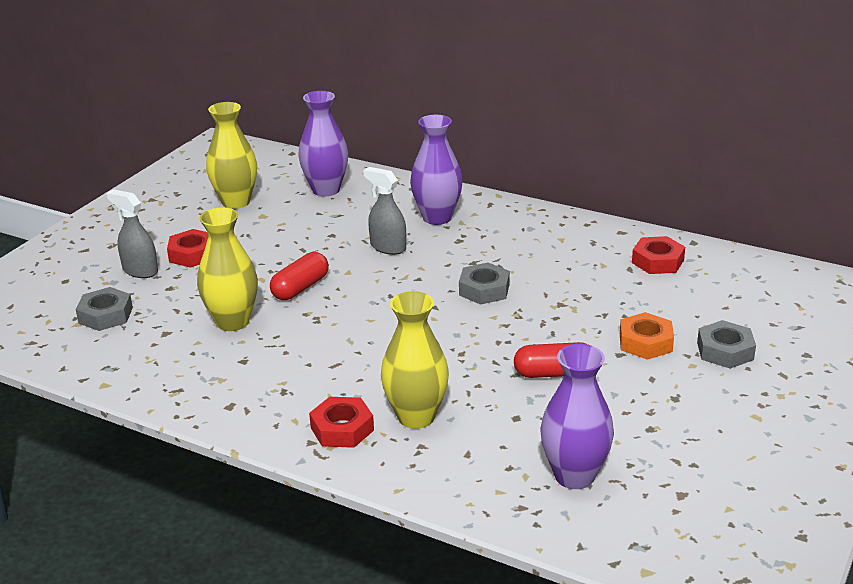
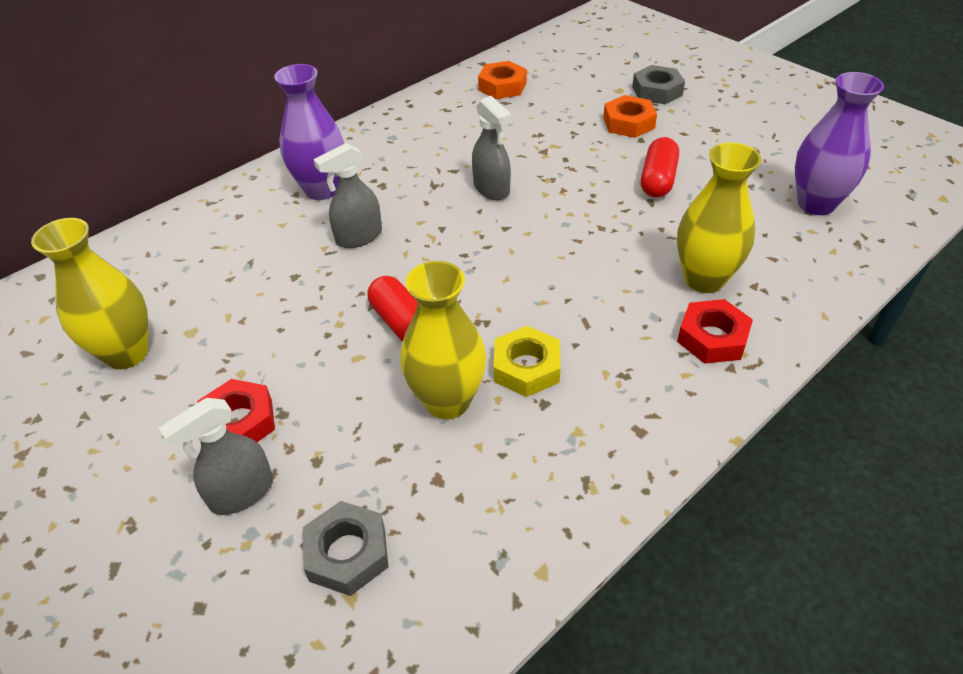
camera: 70 degrees left, 15 degrees up
(276, 347) = (526, 367): none -> yellow nut
(326, 190) = (176, 262): purple vase -> none
(484, 290) = (491, 189): grey nut -> grey spray bottle
(657, 261) = (502, 86): red nut -> orange nut

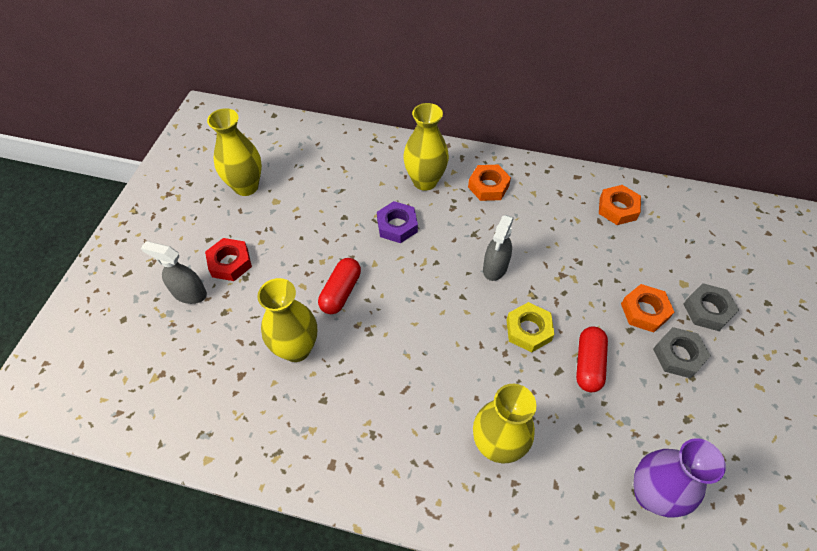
camera: 55 degrees right, 10 degrees up
(322, 189) = (425, 181): purple vase -> yellow vase
(347, 553) = (177, 361): grey nut -> grey nut (678, 355)
(358, 237) = (397, 226): grey spray bottle -> purple nut
(384, 149) = (488, 186): none -> orange nut
(526, 367) = (346, 375): yellow nut -> yellow nut (528, 330)
(658, 180) = (588, 364): red capsule -> red capsule turned 60 degrees counterclockwise
(712, 338) = (440, 475): red nut -> none

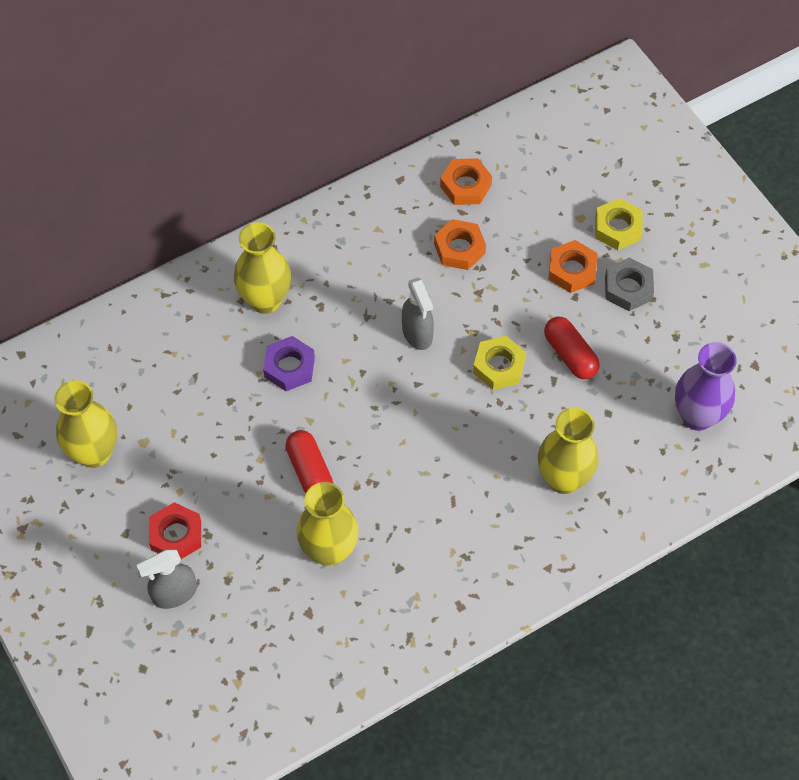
camera: 45 degrees left, 5 degrees up
(488, 186) = (330, 256): orange nut -> orange nut (459, 248)
(707, 310) = (617, 228): grey nut -> yellow nut

